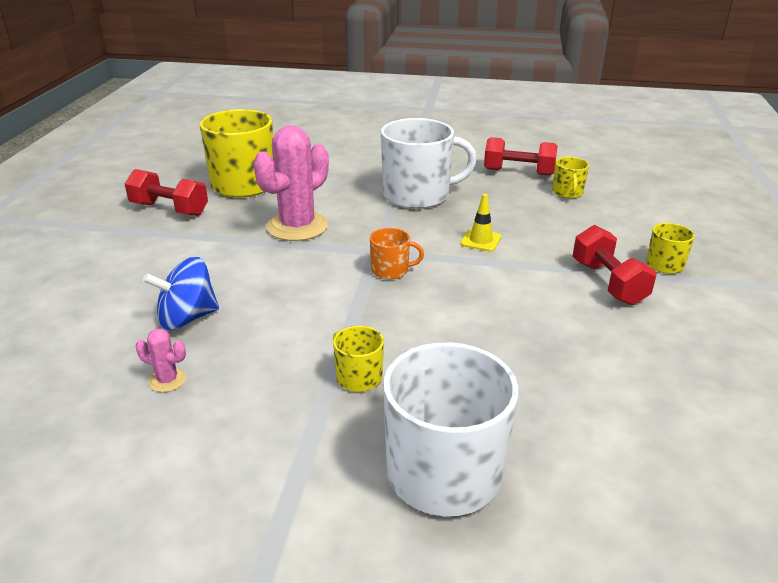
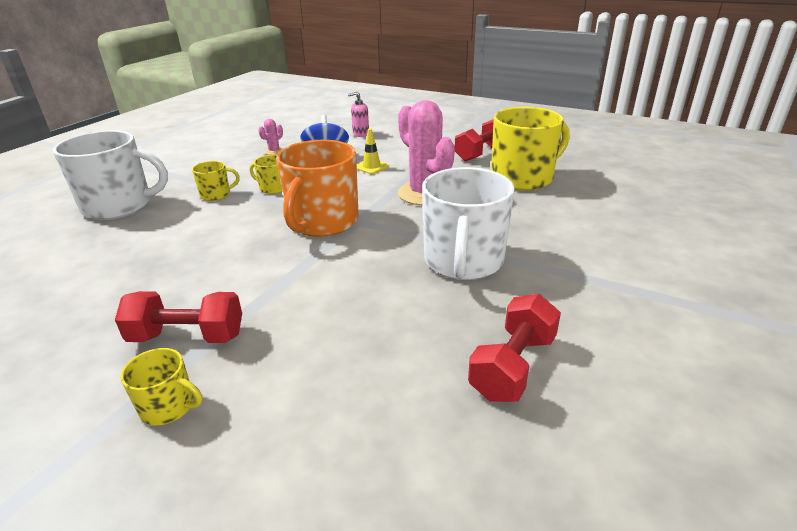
camera: 110 degrees right, 0 degrees up
(80, 310) = (360, 134): none -> pink soap dispenser
(391, 270) = (322, 222): orange mug -> orange mug, size x2.14
(480, 240) = (336, 277): yellow traffic cone -> yellow traffic cone (371, 167)
(567, 192) = (418, 396): yellow mug -> yellow mug (273, 188)

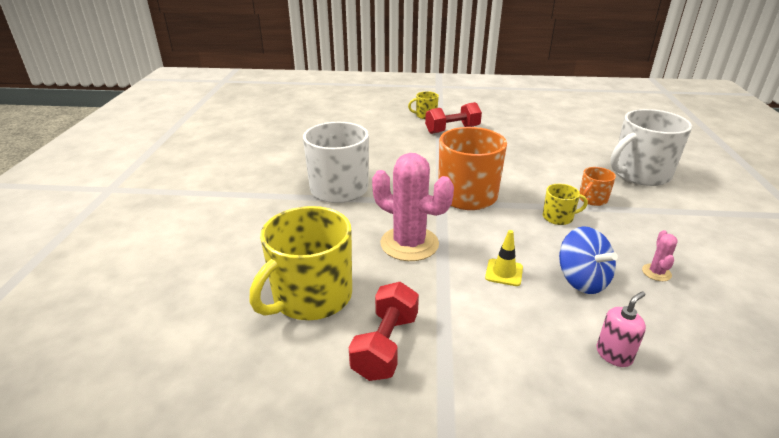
camera: 155 degrees right, 0 degrees up
(216, 194) = (592, 199): yellow mug -> orange mug
(512, 366) = (294, 148): red dumbbell -> none

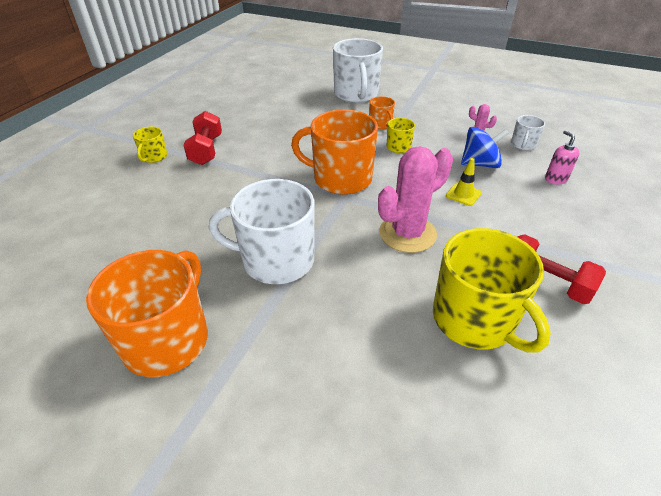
camera: 70 degrees left, 10 degrees up
(251, 170) = (167, 339): none -> orange mug
(678, 318) = (523, 144): none -> white mug

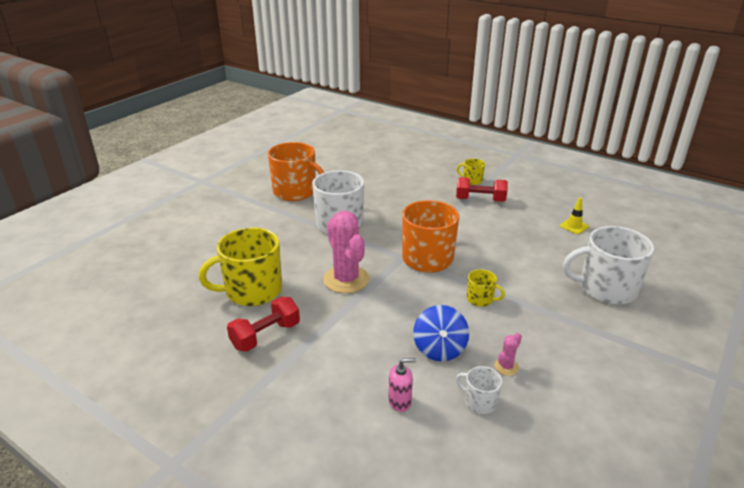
camera: 100 degrees right, 10 degrees down
(380, 124) = (529, 295): orange mug -> none
(463, 194) = (389, 322): yellow traffic cone -> yellow traffic cone (574, 226)

